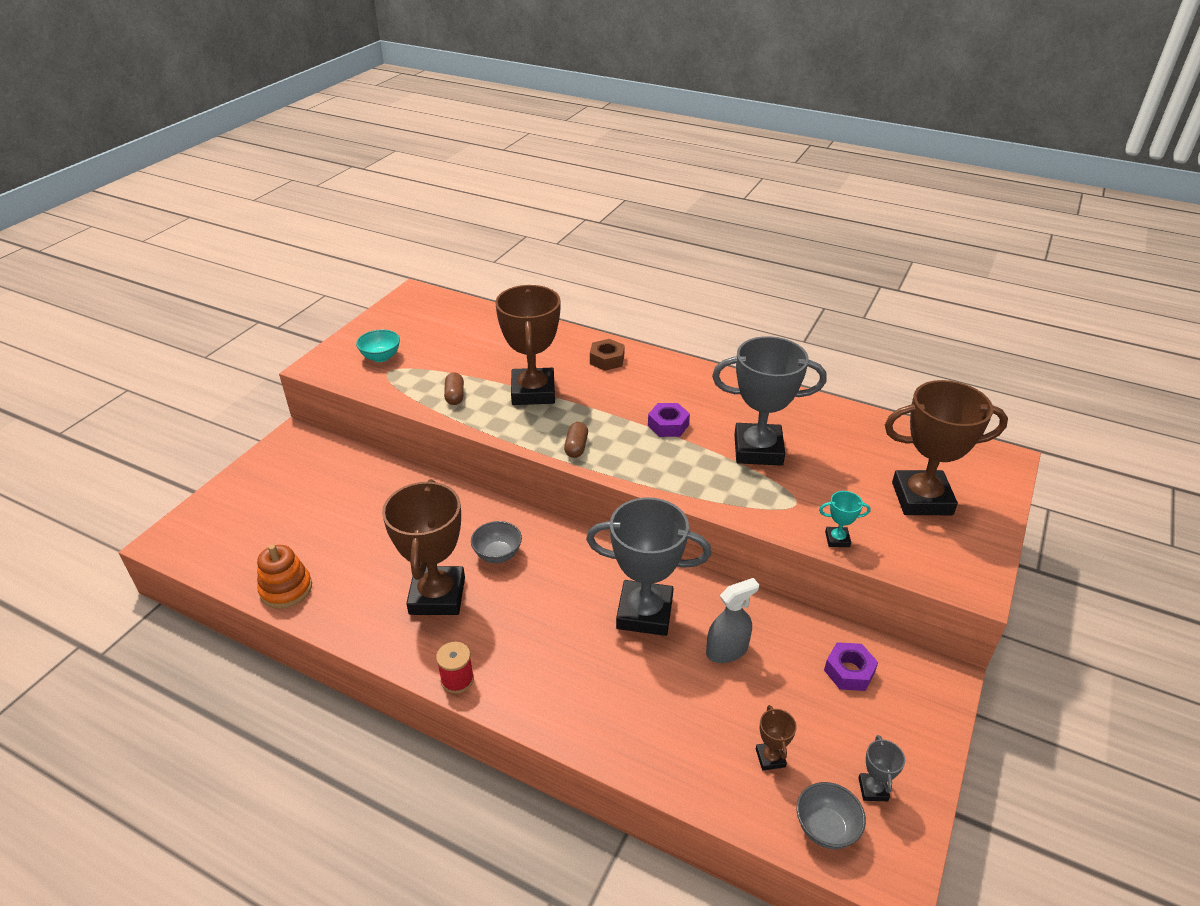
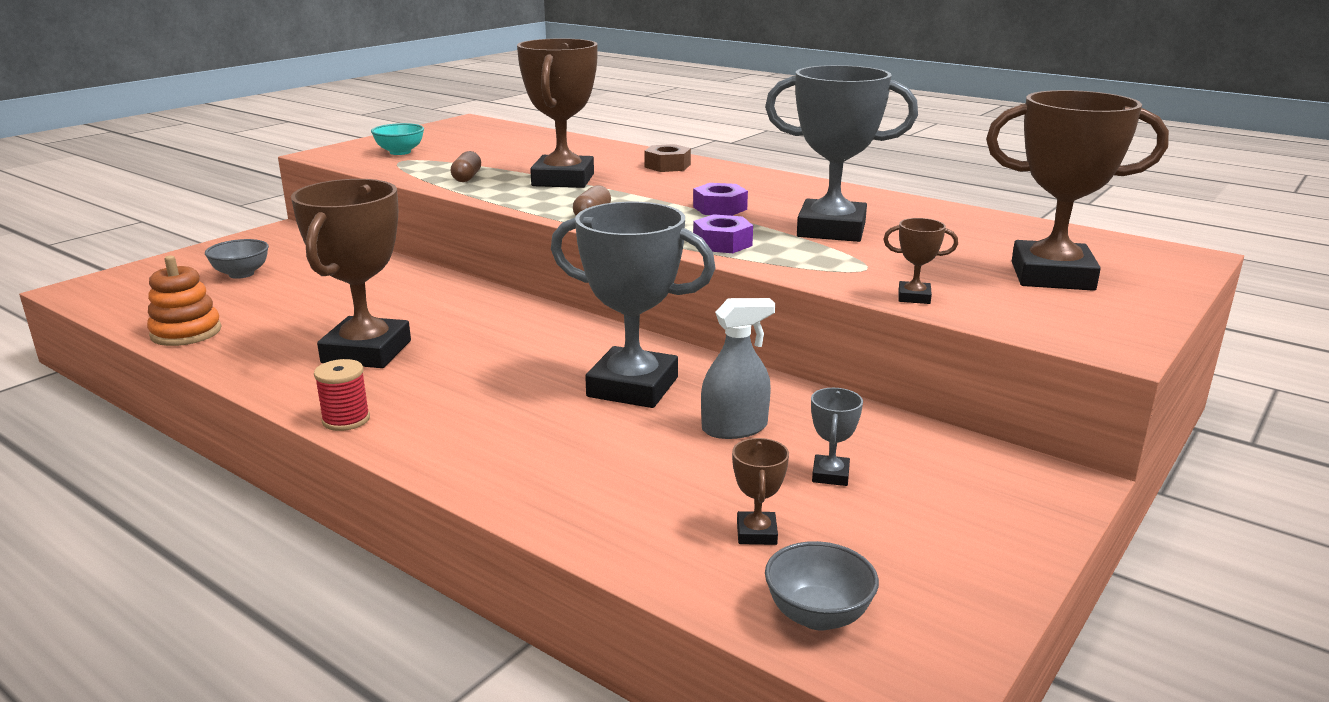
camera: 10 degrees right, 15 degrees down
(498, 554) = (464, 327): grey bowl -> grey bowl (241, 274)
(837, 539) = (914, 297): turquoise trophy -> brown trophy
(849, 671) = (912, 463): purple nut -> purple nut (722, 243)
(873, 789) = (911, 582): grey trophy -> grey trophy (830, 475)

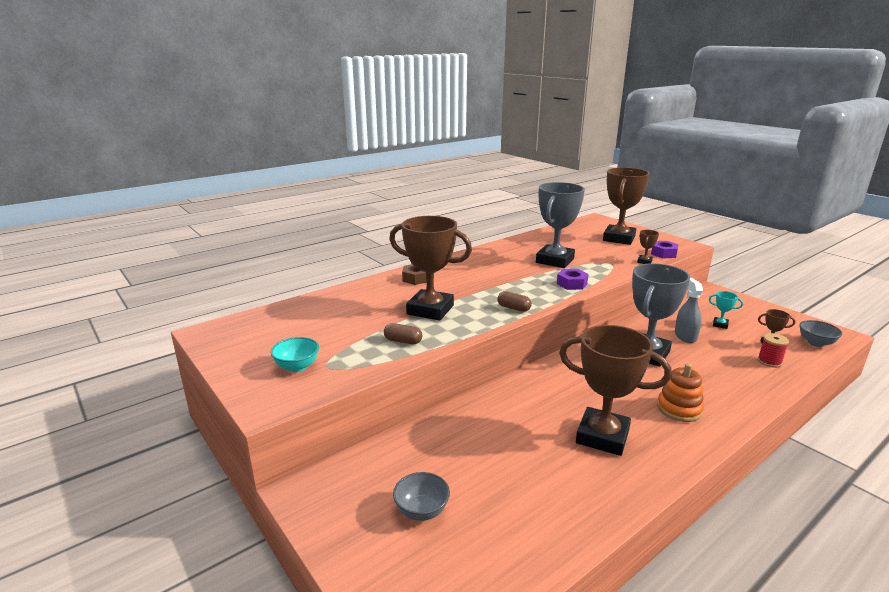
camera: 75 degrees left, 0 degrees up
(186, 332) = (559, 534): orange stacking toy -> orange stacking toy (679, 409)
(346, 420) = (700, 444): red spool -> red spool (769, 362)
(720, 208) = (511, 277): purple nut -> purple nut (664, 253)
(830, 475) = (720, 325): grey trophy -> turquoise trophy

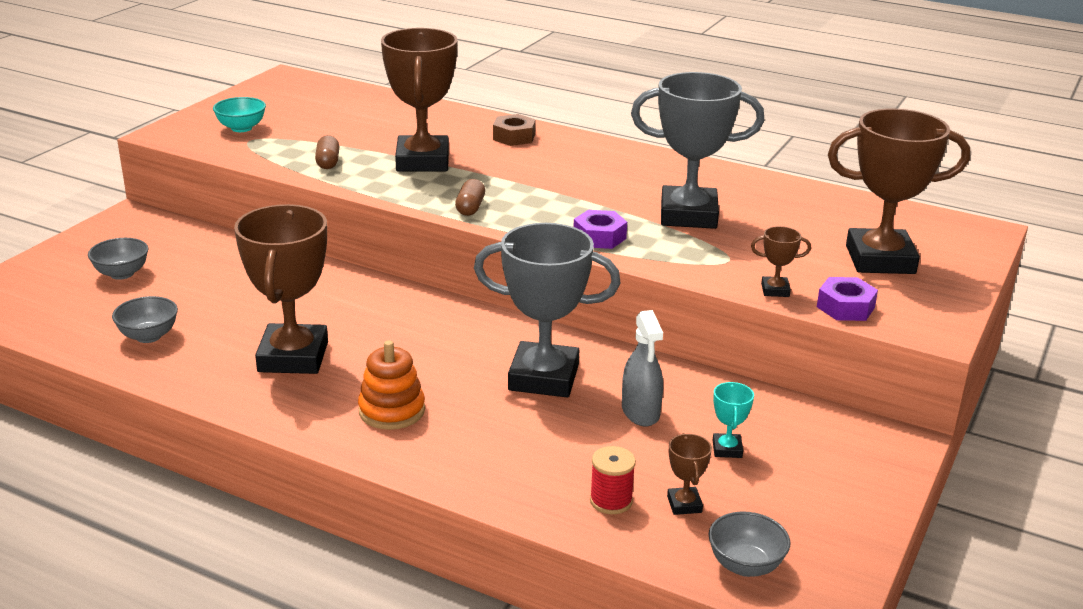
camera: 65 degrees right, 5 degrees up
(548, 507) = (148, 336): none -> grey bowl
(685, 336) = (640, 412): grey spray bottle -> grey spray bottle turned 105 degrees clockwise

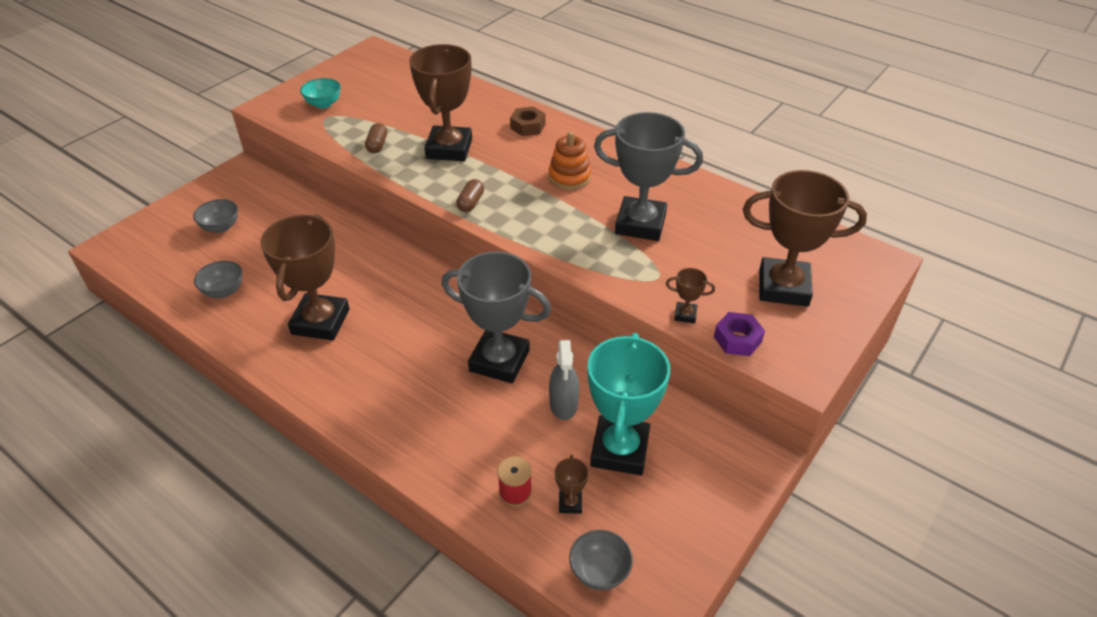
camera: 10 degrees right, 15 degrees up
(392, 411) = (377, 383): orange stacking toy -> orange stacking toy (569, 177)
(599, 237) = (562, 243): purple nut -> none
(727, 449) = (619, 450): turquoise trophy -> turquoise trophy, size x2.42

